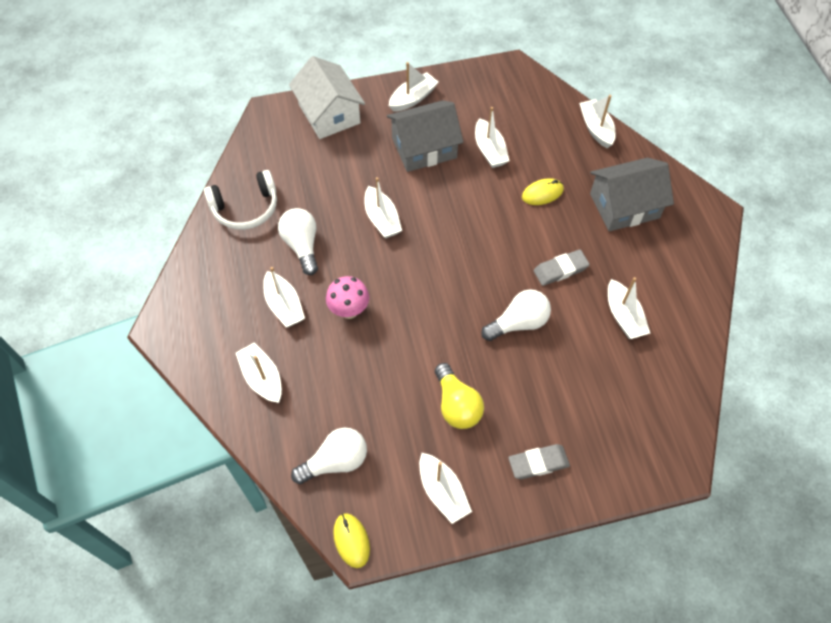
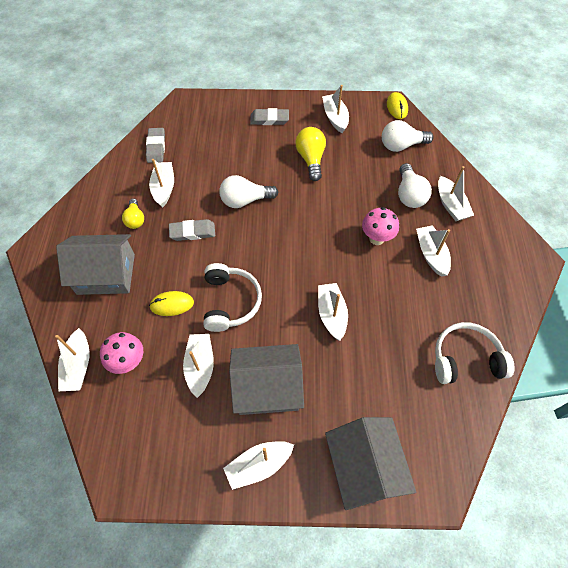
camera: 165 degrees left, 0 degrees up
(302, 246) = (411, 305): white light bulb -> white light bulb (409, 195)
(329, 114) = (364, 467): white house -> grey house
(486, 208) = (230, 302): none -> white headphones
(554, 140) = (129, 362): none -> pink mushroom
(632, 269) = (135, 219): none -> yellow light bulb
(669, 373) = (156, 147): none -> grey eraser

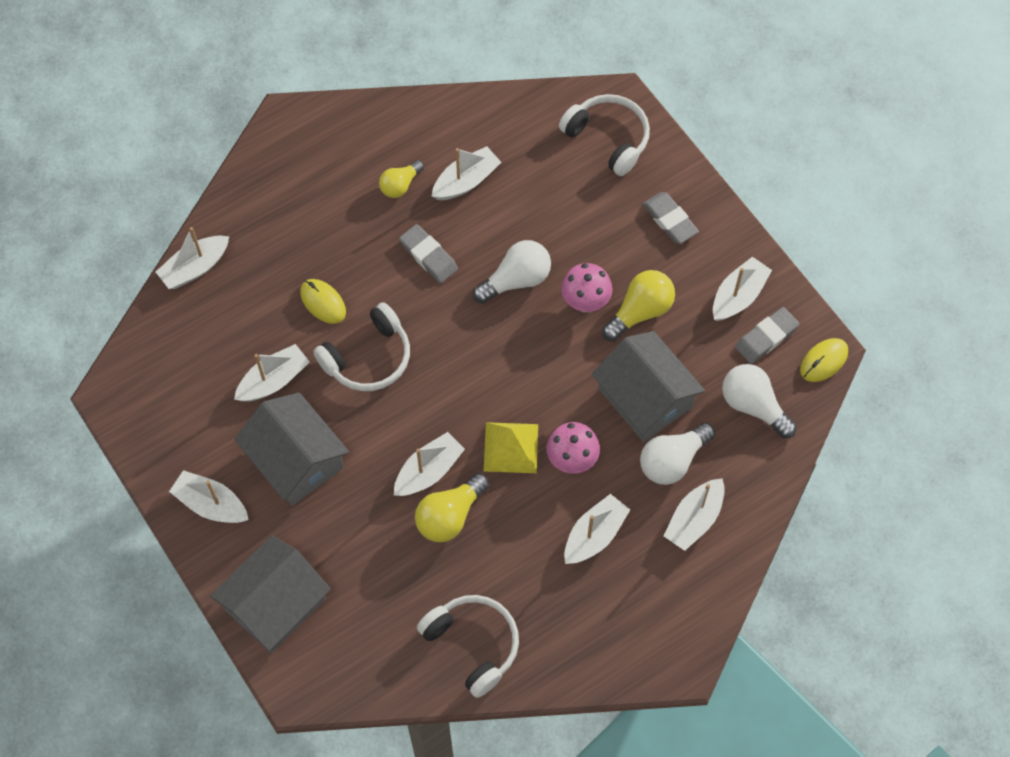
camera: 55 degrees right, 5 degrees up
(106, 274) = (311, 211): grey house -> grey house (645, 398)
(129, 362) = (231, 310): pink mushroom -> pink mushroom (585, 302)
(156, 147) = (519, 127): grey eraser -> grey eraser (766, 337)
(200, 117) = (608, 138): none -> white headphones
(245, 200) = (516, 280): white light bulb -> white light bulb turned 105 degrees clockwise
(347, 263) = (510, 447): none -> yellow pyramid
(369, 320) = (450, 516): none -> yellow light bulb

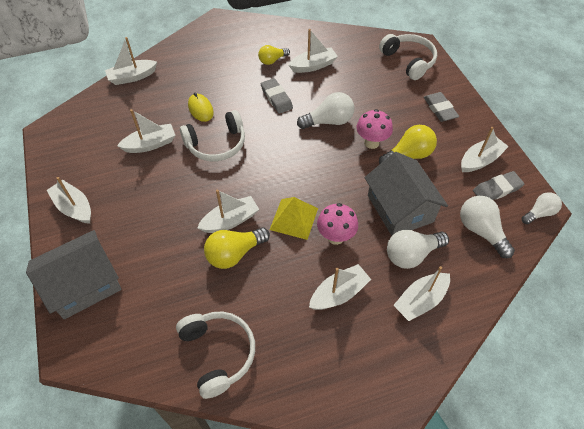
camera: 15 degrees right, 10 degrees down
(296, 460) = (143, 193): grey house -> none
(823, 361) = (539, 213): yellow mouse -> white light bulb

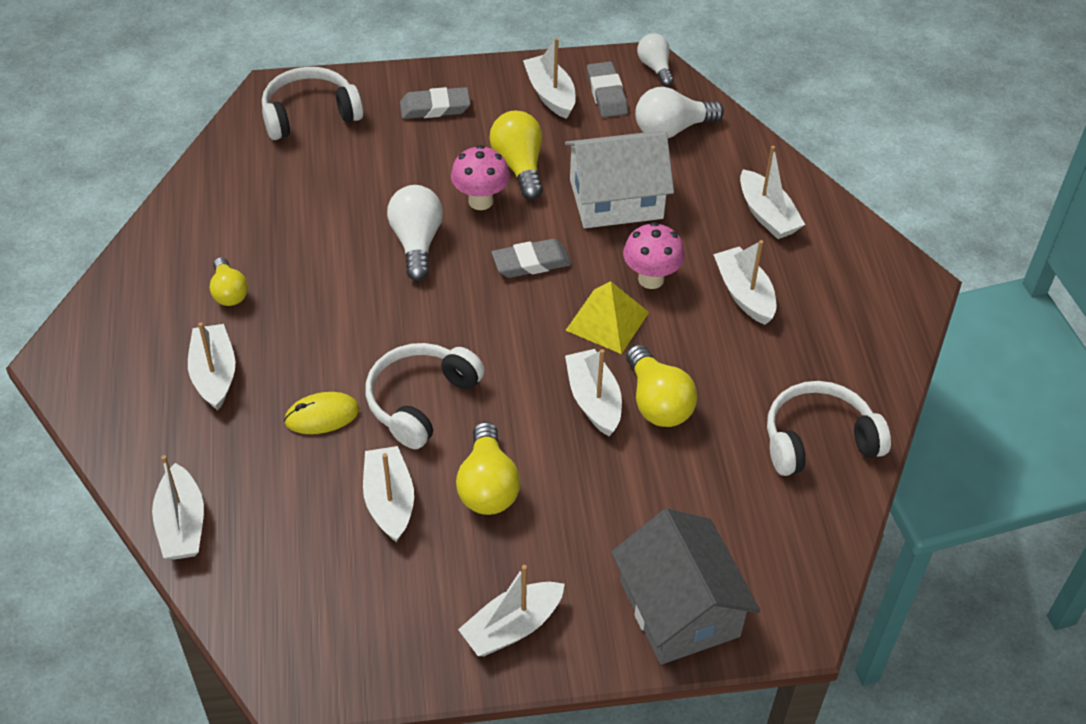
camera: 80 degrees left, 5 degrees down
(163, 182) = (487, 486): none -> yellow light bulb
(216, 144) = (421, 401): white headphones -> white headphones turned 135 degrees counterclockwise
(276, 98) = (334, 301): grey eraser -> grey eraser (531, 262)
(313, 66) = (269, 237): white boat -> white boat (214, 374)
(400, 208) = (616, 199): grey house -> white house
(411, 254) = (696, 206): white light bulb -> none

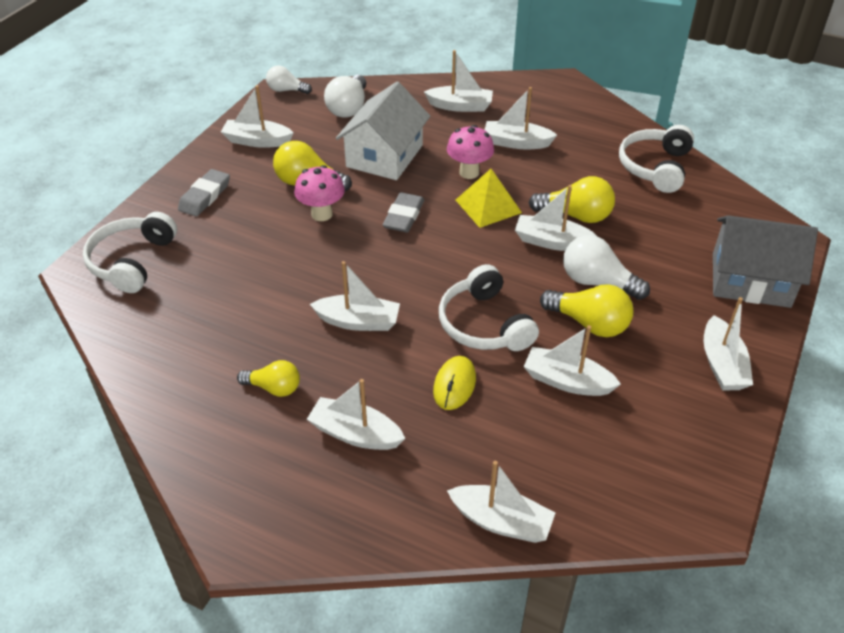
camera: 55 degrees left, 5 degrees down
(352, 306) = (358, 321): none -> white boat
(416, 242) = (329, 262): white light bulb -> white light bulb (597, 282)
(606, 94) = (285, 118): grey eraser -> none

